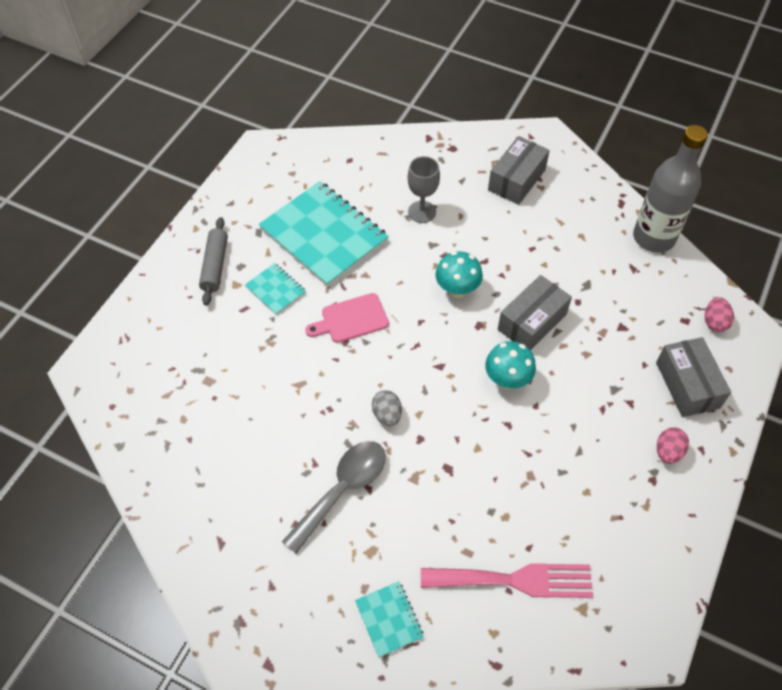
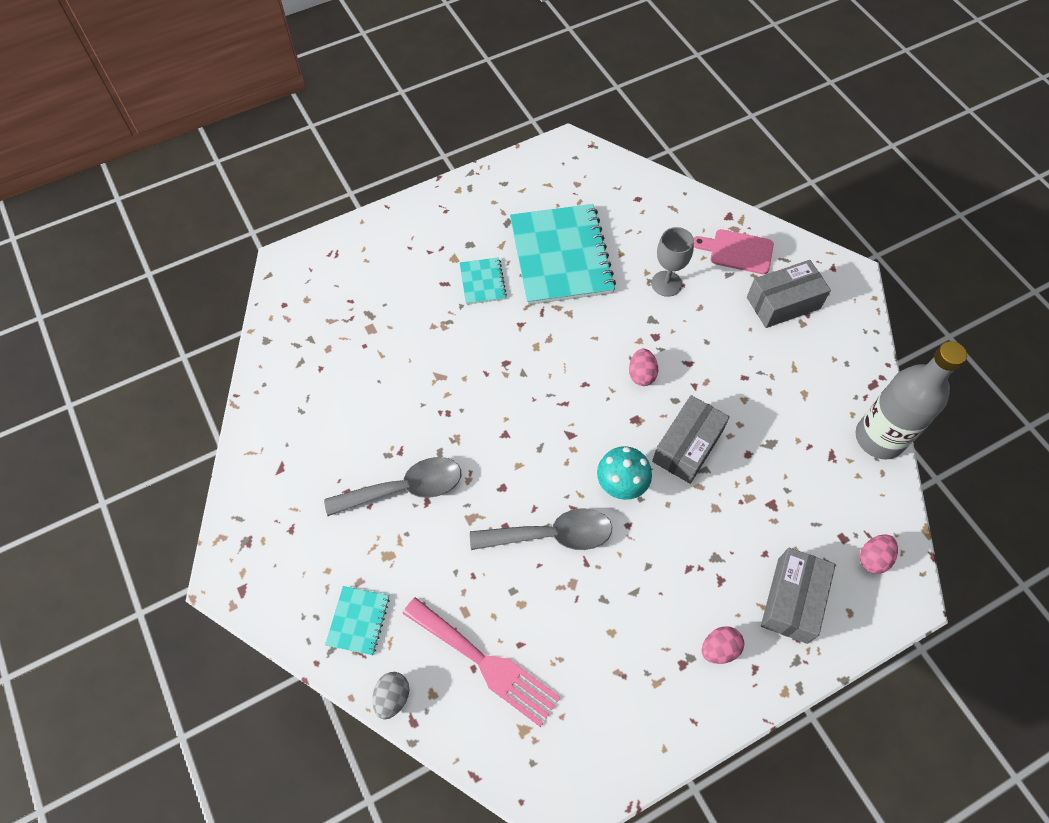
camera: 35 degrees right, 5 degrees up
(215, 266) = (449, 232): grey rolling pin -> none
(351, 319) = (526, 346): pink cutting board -> pink cutting board (737, 251)
(387, 415) = (491, 449): grey egg -> grey egg (392, 697)
(457, 289) = (641, 374): turquoise mushroom -> pink egg
(486, 450) = (551, 535): none -> grey spoon
(532, 322) = (687, 446): grey box -> grey box turned 45 degrees counterclockwise

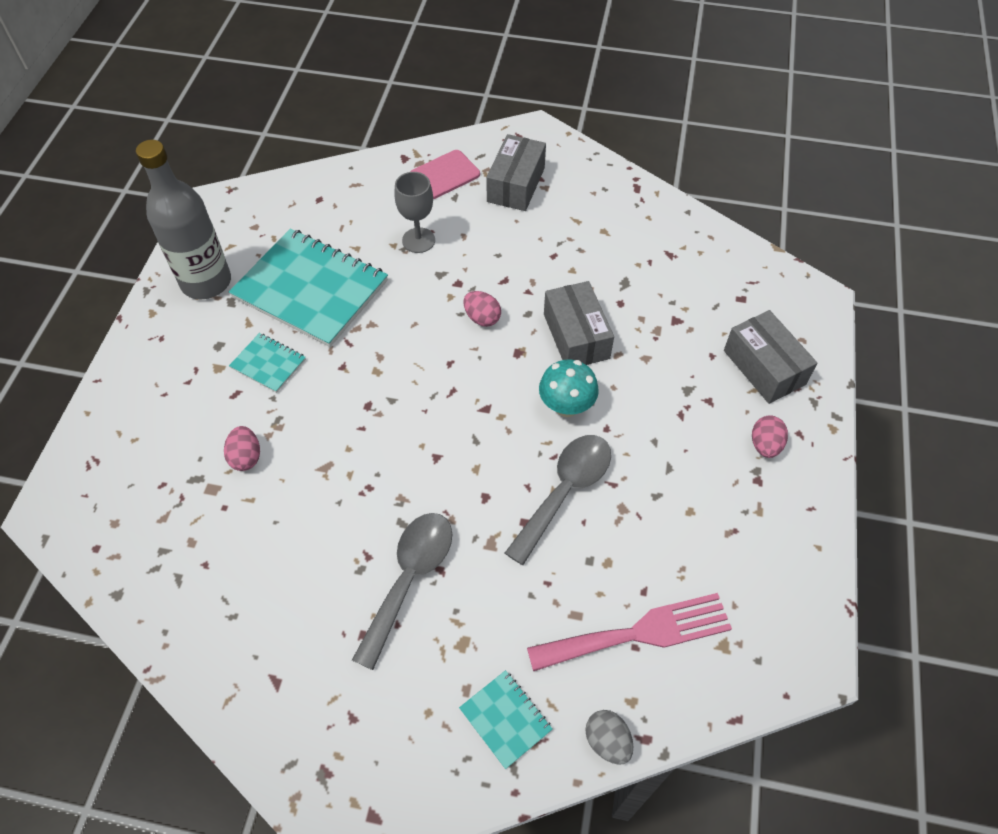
camera: 50 degrees left, 5 degrees down
(873, 558) = (772, 294): pink egg -> pink egg (246, 457)
(879, 438) = (682, 217): grey bottle -> grey bottle (206, 282)

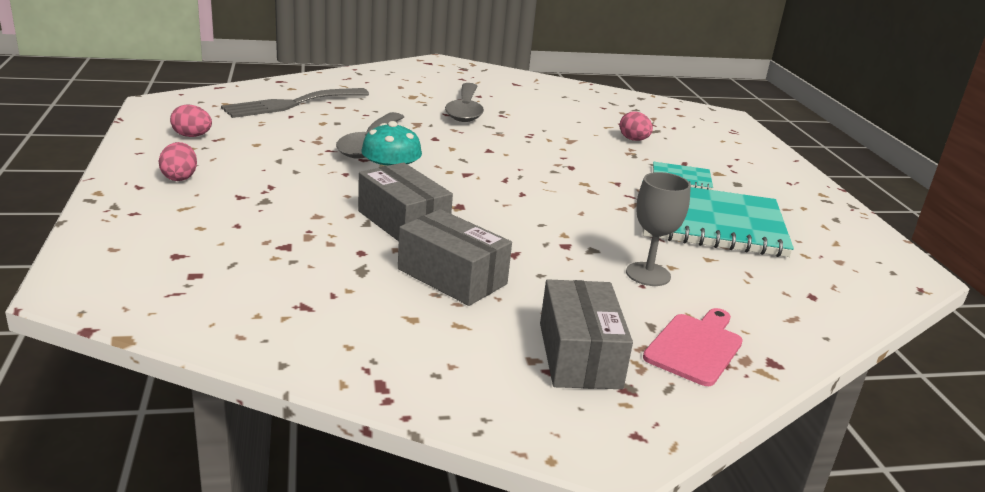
camera: 155 degrees right, 30 degrees down
(206, 282) = (812, 216): grey bottle -> none
(482, 318) = (515, 223): pink egg -> pink egg (192, 136)
(505, 719) = (370, 81): turquoise notebook -> none
(607, 741) = (304, 79): grey egg -> none
(639, 633) = (291, 104): pink fork -> grey fork
(764, 367) = (171, 223): grey box -> grey box (452, 276)

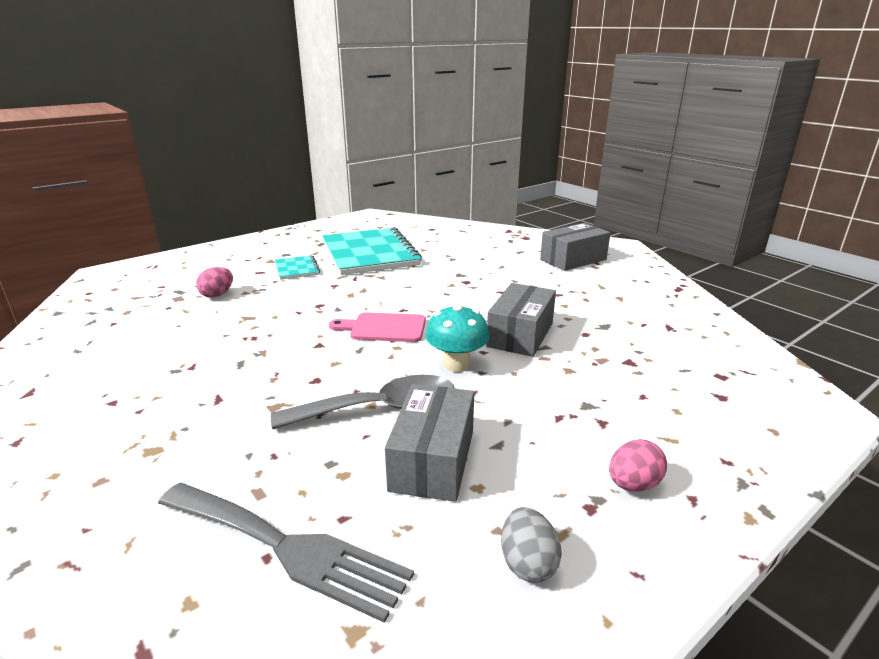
camera: 115 degrees left, 0 degrees up
(192, 136) = (527, 563): pink egg -> grey egg
(452, 276) = (560, 300): grey box -> grey box (432, 460)
(465, 110) = (191, 392): grey spoon -> none
(648, 274) = (467, 258): grey goblet -> none
(695, 347) = (522, 242): pink cutting board -> pink cutting board (384, 328)

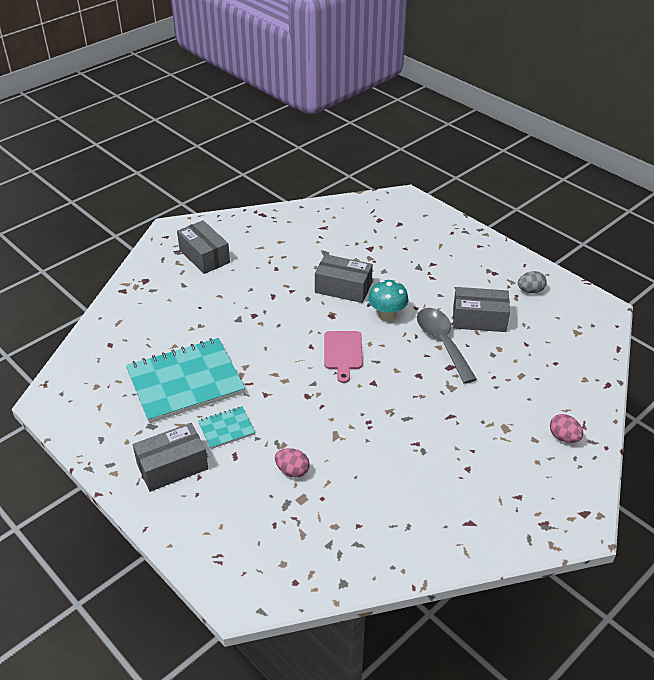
camera: 95 degrees left, 15 degrees up
(267, 251) = (172, 466): none -> grey box
(287, 548) = (548, 357): grey fork -> none
(633, 484) = (476, 260): pink egg -> pink egg (563, 437)

